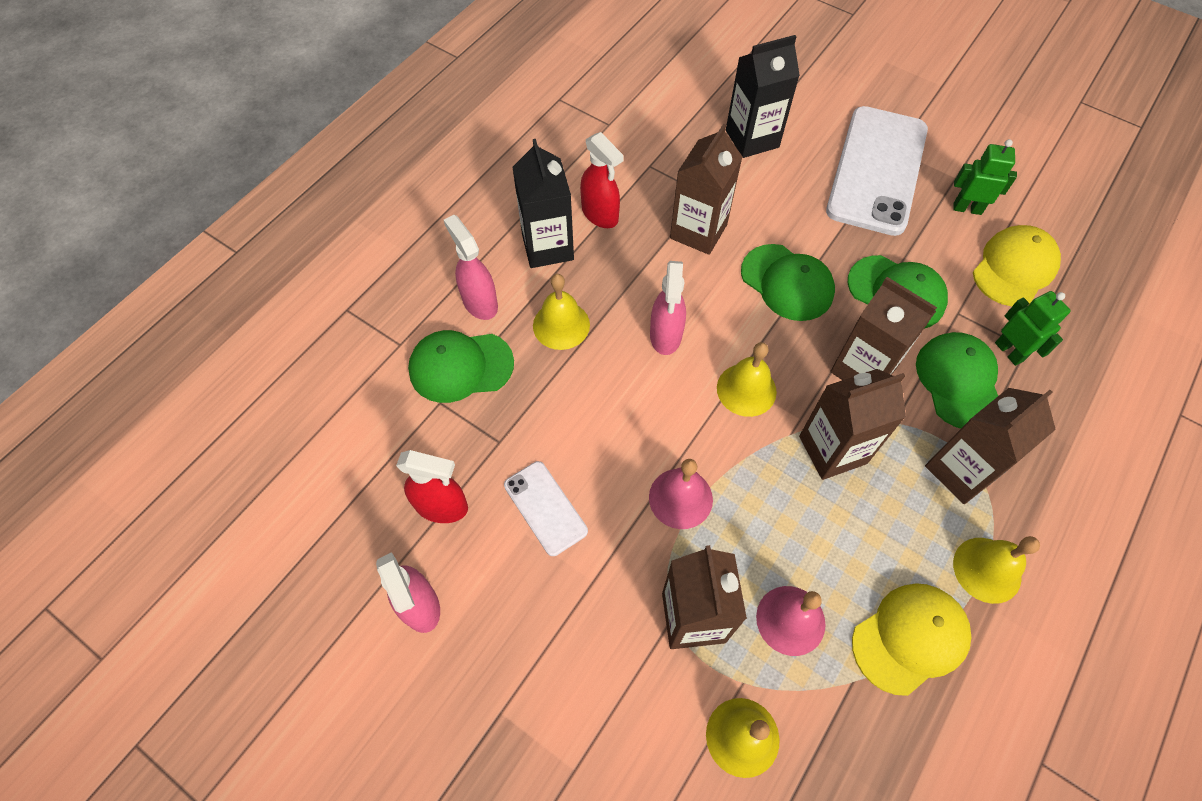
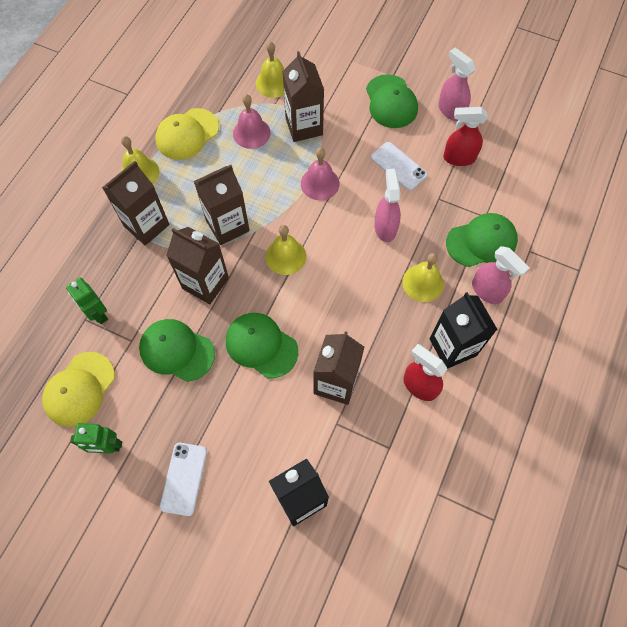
camera: 170 degrees right, 5 degrees up
(665, 335) = (346, 286): pink spray bottle -> pink spray bottle (385, 227)
(877, 170) = (184, 478): white phone -> white phone, size x0.48
(958, 381) = (139, 285): green cap -> green cap (391, 102)

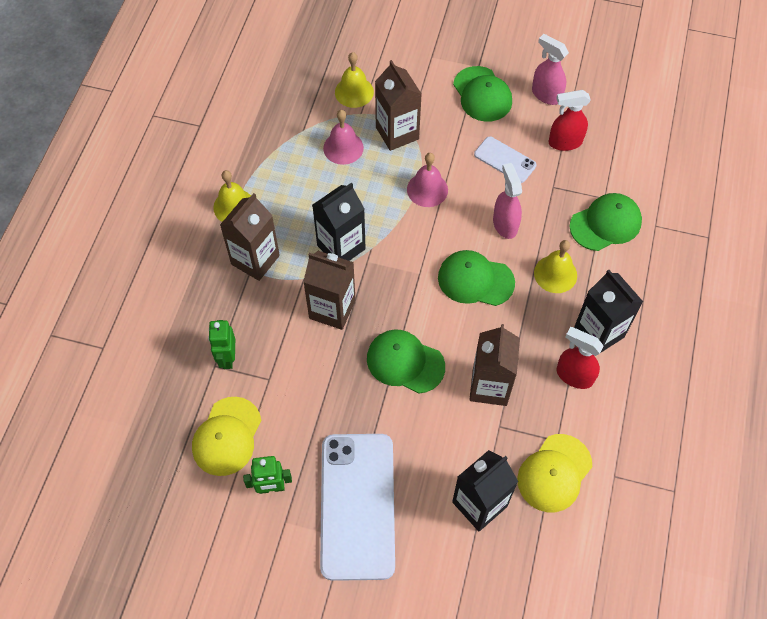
camera: 10 degrees left, 5 degrees down
(98, 314) = (227, 358): green robot -> green robot turned 45 degrees clockwise
(176, 350) = (319, 381): green cap -> green cap (475, 280)
(184, 478) = (357, 505): white phone -> white phone, size x2.07
(187, 134) = (275, 159): yellow cap -> yellow cap (554, 473)
(227, 225) = (341, 247): brown carton -> black carton
(286, 256) = (409, 269): yellow bell -> none
(487, 291) = (621, 272): pink spray bottle -> none

